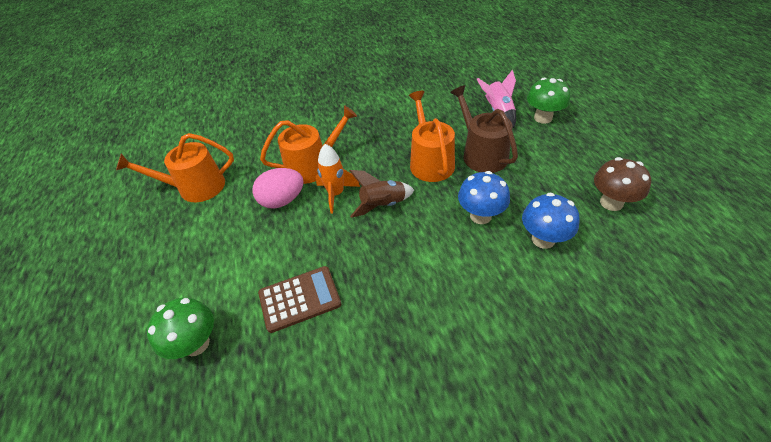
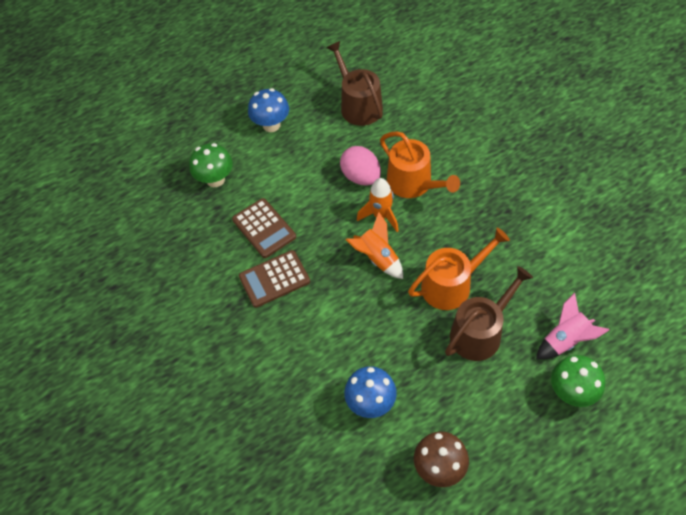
camera: 75 degrees right, 10 degrees up
(195, 187) = (358, 105): orange watering can -> brown watering can
(373, 300) = (274, 279): none -> brown calculator
(383, 205) = (377, 258): brown rocket -> orange rocket
(480, 216) = (386, 344): blue mushroom -> blue mushroom (271, 125)

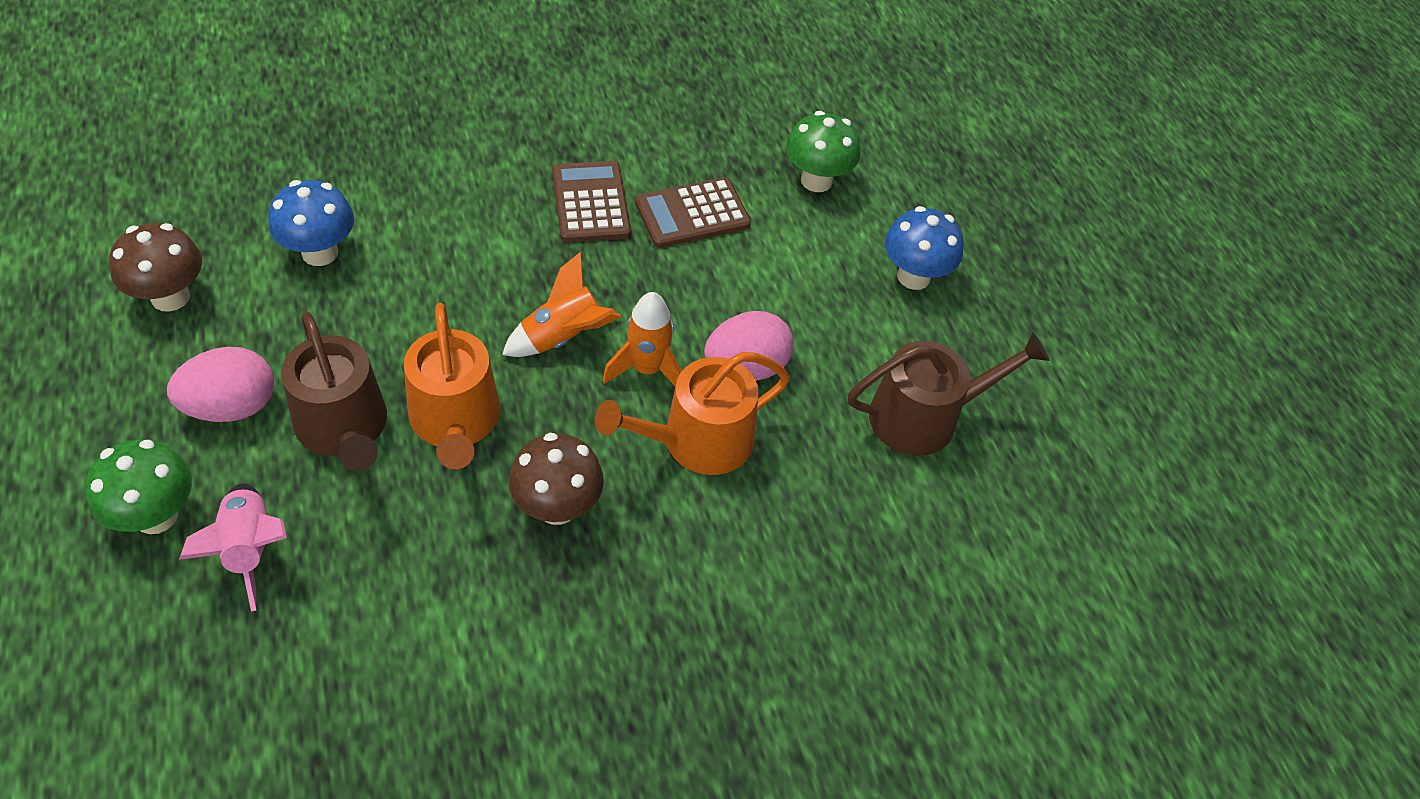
camera: 95 degrees right, 5 degrees down
(476, 225) = (557, 507): none -> brown mushroom
(494, 392) = (232, 407): none -> pink egg

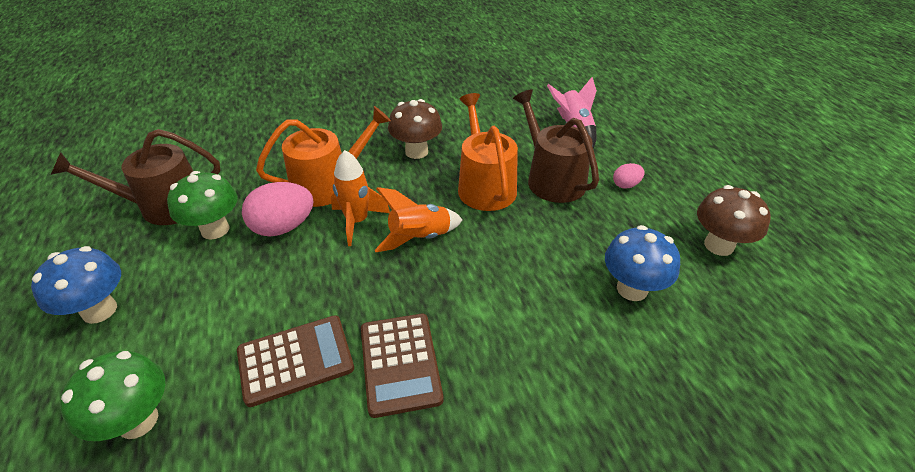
camera: 175 degrees left, 10 degrees down
(156, 515) = (630, 139): green mushroom -> green mushroom (215, 229)
(232, 407) = (626, 185): pink egg -> pink egg, size x0.52

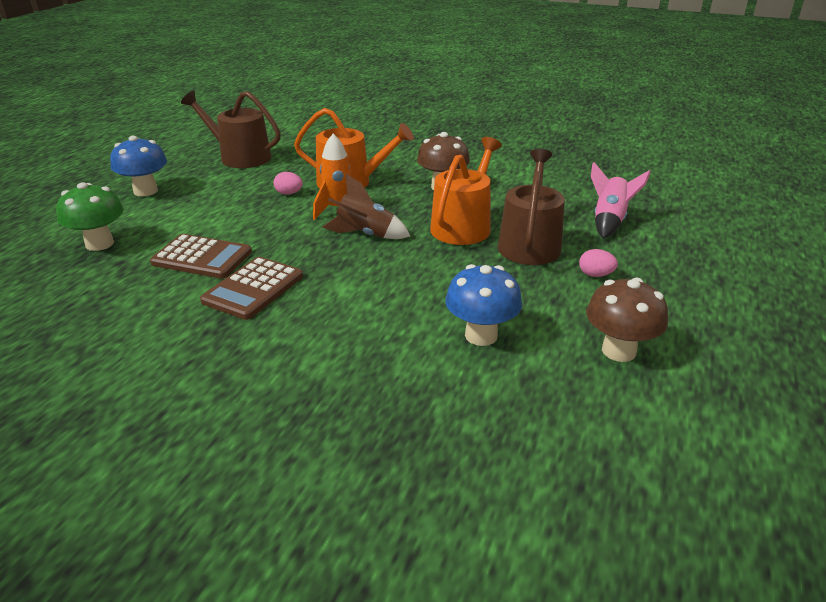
camera: 40 degrees right, 10 degrees down
(215, 229) = (250, 179): green mushroom -> none
(283, 227) = (289, 193): pink egg -> pink egg, size x0.52
(419, 238) = (365, 235): orange rocket -> brown rocket

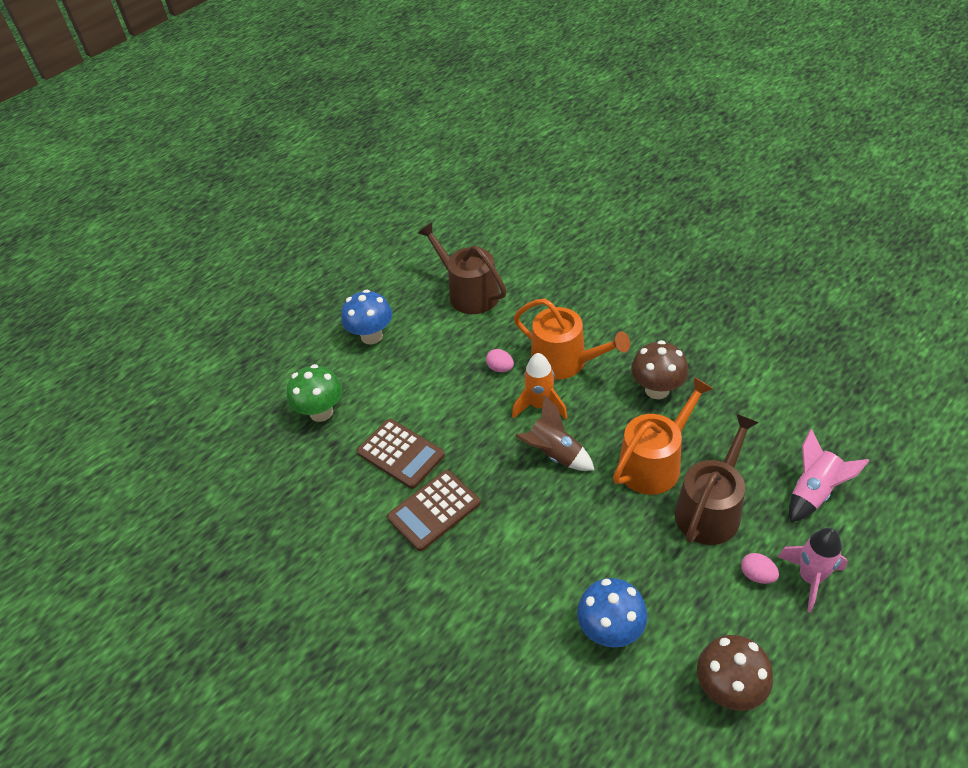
camera: 25 degrees right, 15 degrees up
(641, 268) = (810, 578): none -> pink rocket

